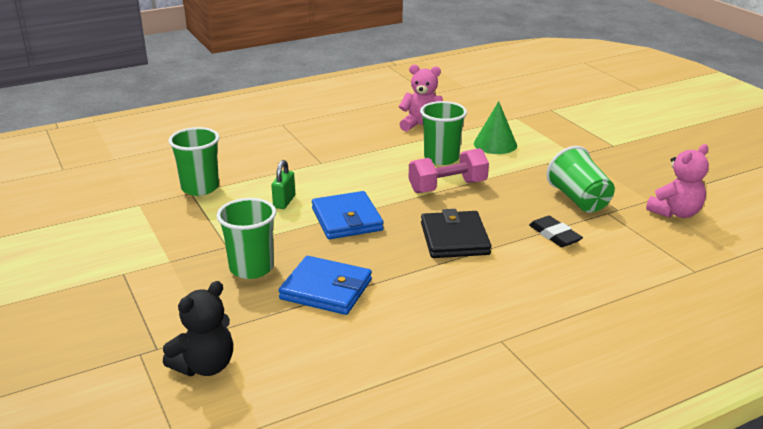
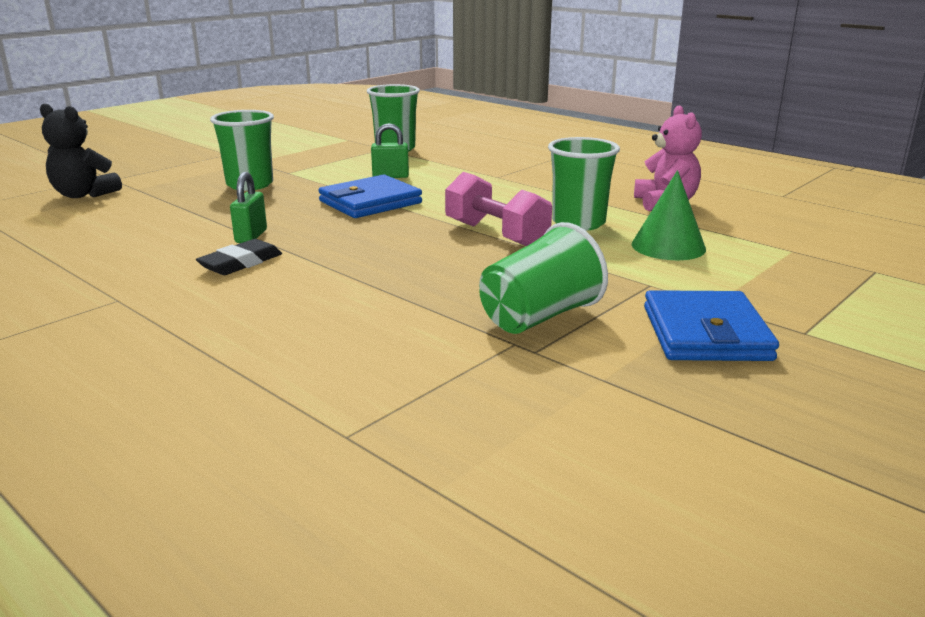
camera: 70 degrees right, 5 degrees down
(326, 289) = (217, 213): blue wallet -> blue wallet (705, 333)
(396, 277) = (251, 236): none -> green padlock
(454, 238) = (356, 252): black wallet -> none
(554, 235) = (405, 308): black eraser -> black eraser (241, 263)
(675, 213) = (571, 408): pink teddy bear -> none

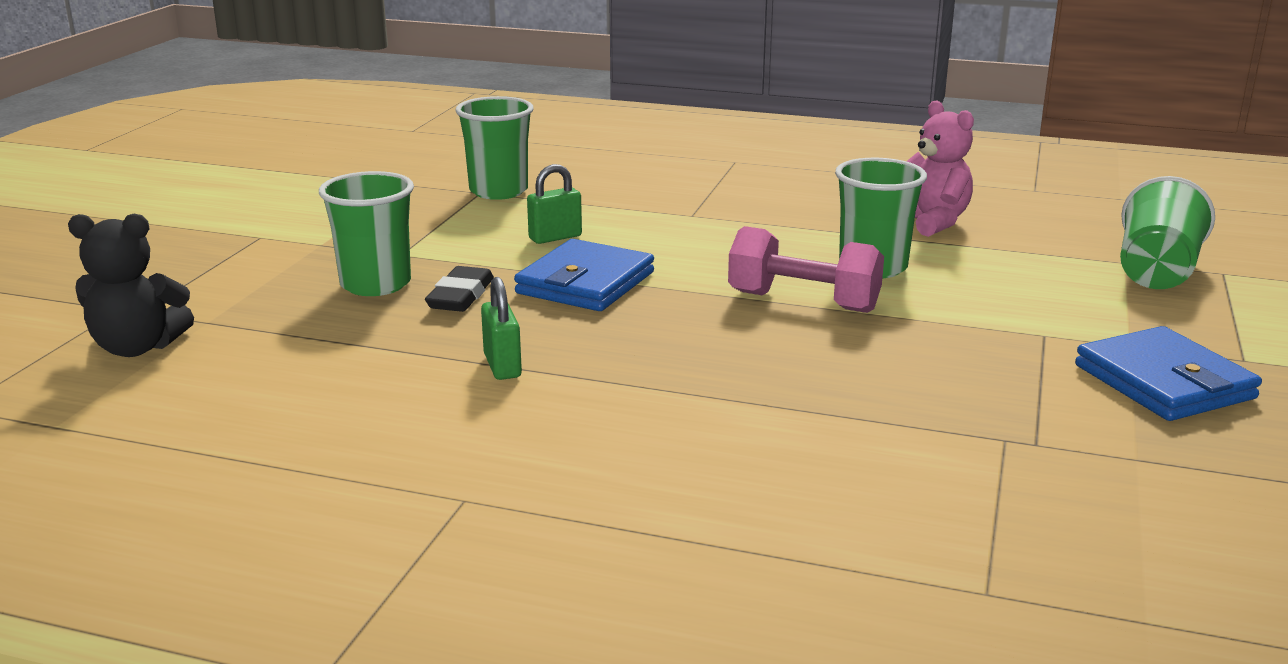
camera: 25 degrees left, 0 degrees up
(241, 263) = (549, 408): black eraser -> black eraser (461, 296)
(539, 317) = (989, 401): green cup -> green cup (1156, 272)
(668, 246) = (1003, 281): green cone -> none

